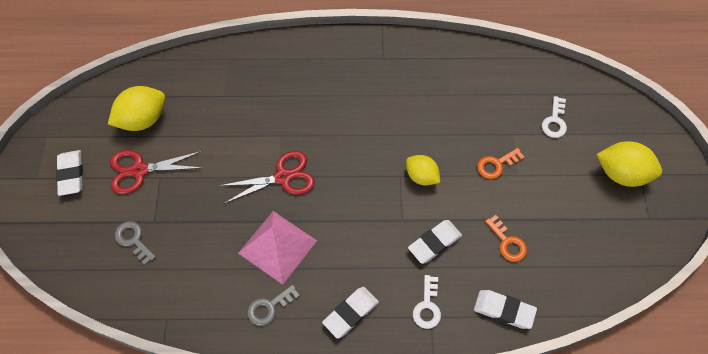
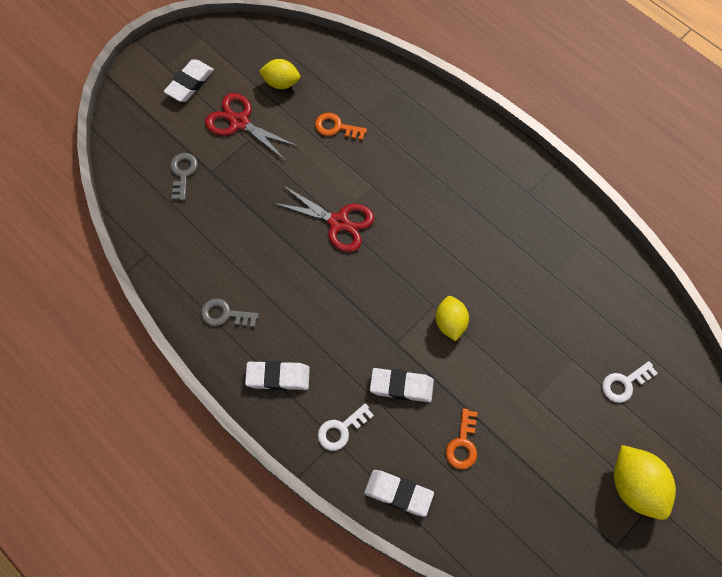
camera: 45 degrees right, 5 degrees up
(143, 119) = (281, 82): yellow lemon -> yellow lemon, size x0.65
(277, 247) = (278, 274): pink pyramid -> none
(496, 165) = (526, 372): orange key -> orange key (336, 127)
(504, 310) = (398, 493): white eraser -> white eraser turned 45 degrees counterclockwise

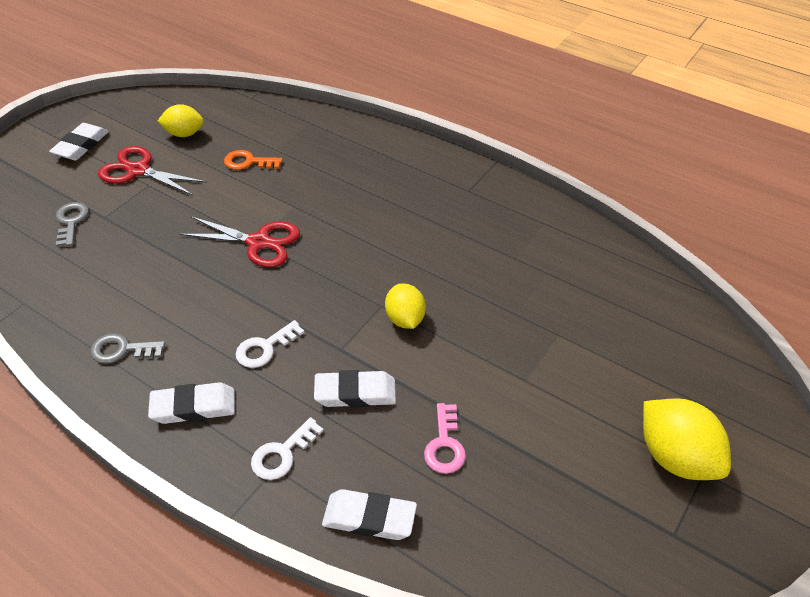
camera: 10 degrees left, 20 degrees down
(463, 444) = (445, 445): orange key -> pink key
(624, 383) = (627, 349): white key -> white key (265, 348)

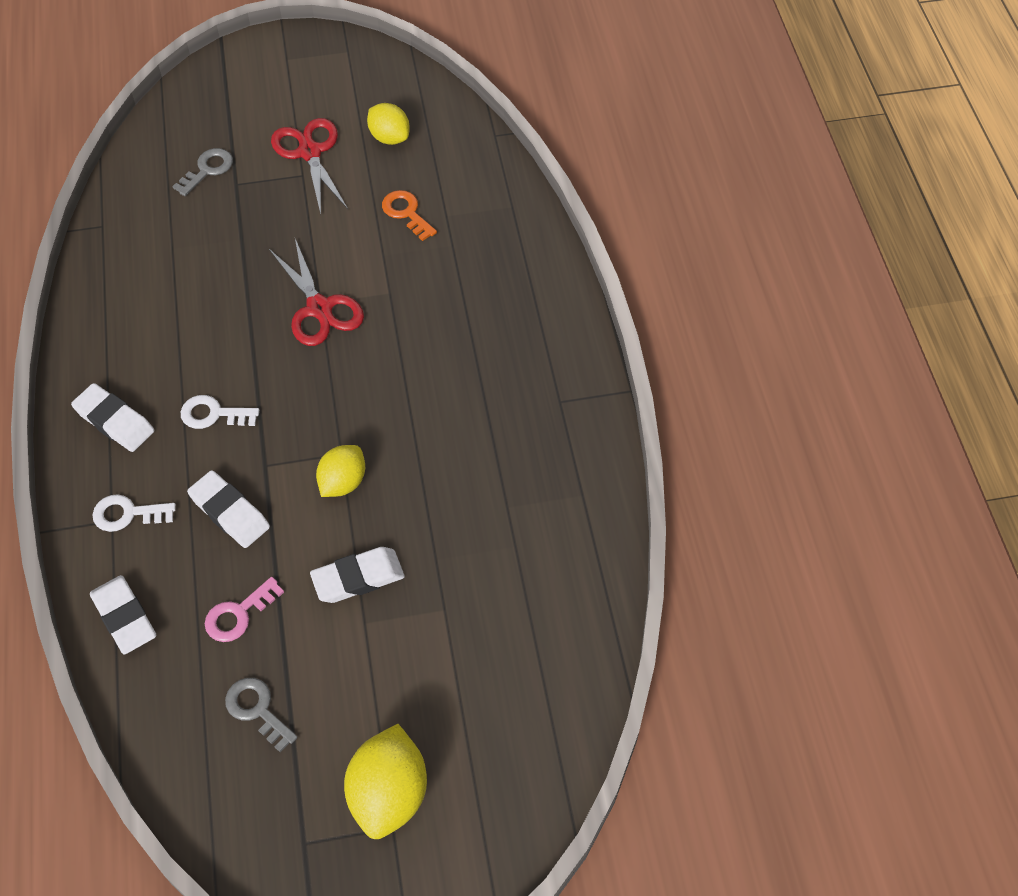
camera: 45 degrees right, 10 degrees up
(81, 145) = (295, 88): white eraser -> white eraser (358, 578)
(122, 350) = (120, 328): grey key -> grey key (257, 710)

